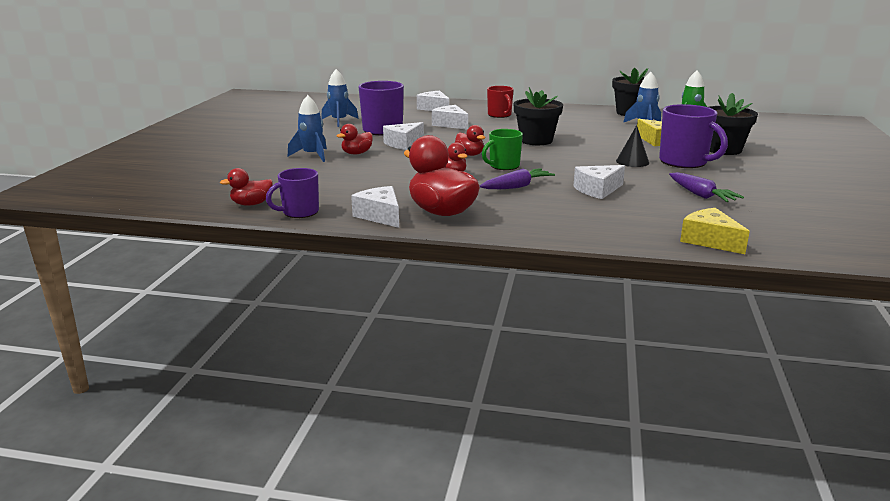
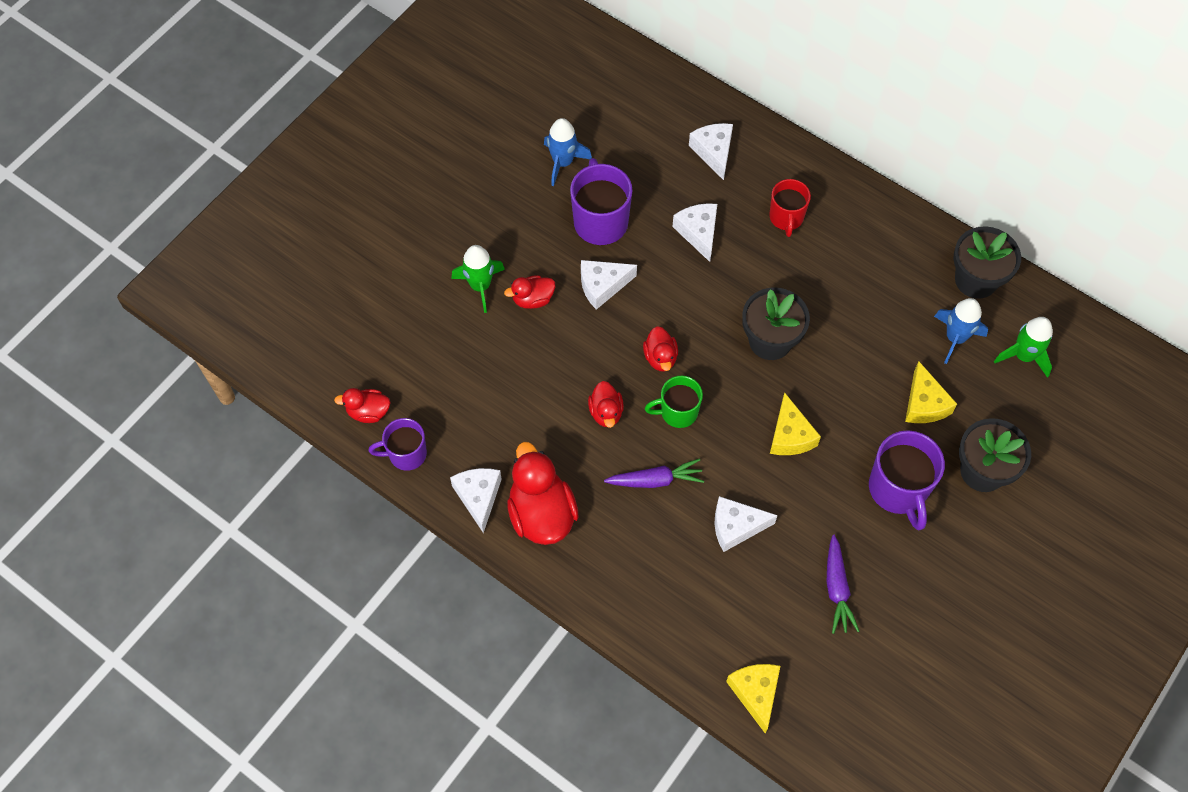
camera: 25 degrees right, 40 degrees up
(312, 155) = (480, 286): blue rocket -> green rocket
(590, 160) = (790, 435): none -> yellow cheese
(632, 162) = (837, 462): black cone -> none

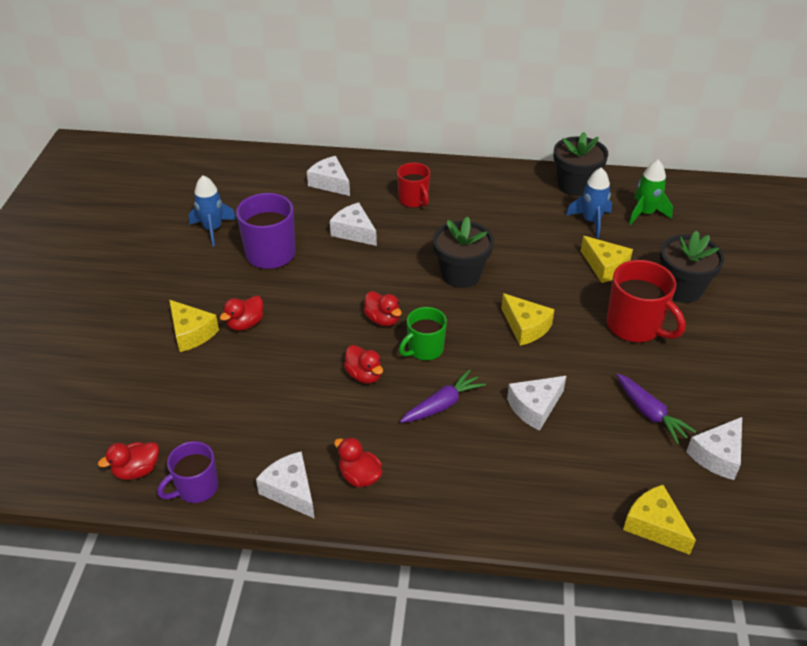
camera: 30 degrees left, 20 degrees down
(480, 286) = (191, 333): green rocket -> yellow cheese
(541, 514) = (359, 476): red duck -> red duck, size x0.54
(602, 286) = (300, 292): white cheese -> white cheese (717, 455)
(898, 490) = (635, 326): purple mug -> red mug

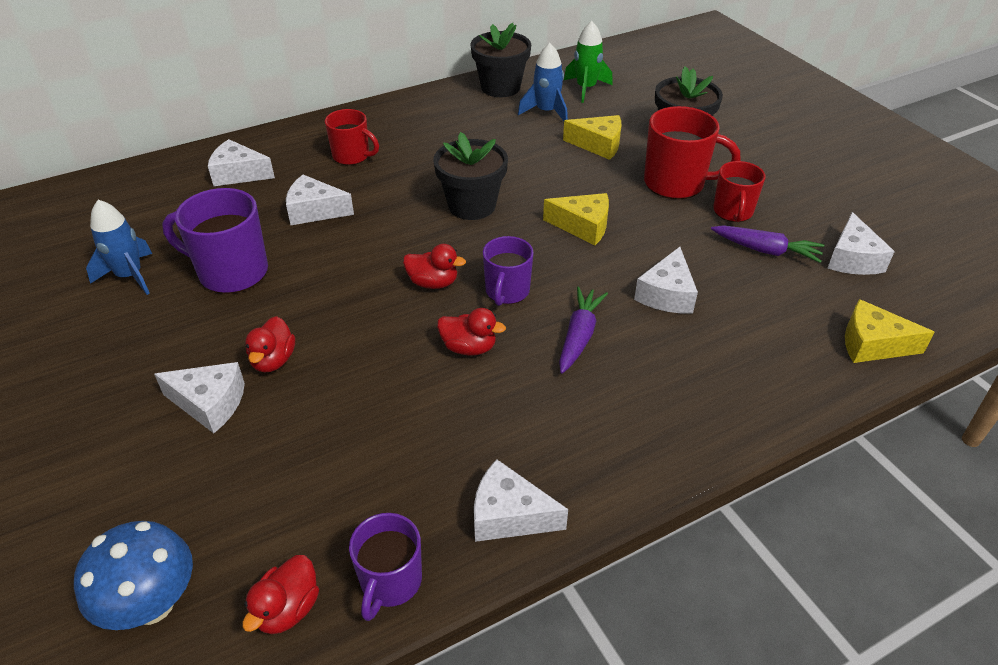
camera: 35 degrees left, 0 degrees up
(81, 429) = (152, 604): none -> blue mushroom
(191, 333) = (210, 403): yellow cheese -> white cheese
(359, 476) = (569, 454): red duck -> none
(424, 349) = (507, 292): green mug -> purple mug
(657, 370) = (733, 212): none -> red mug

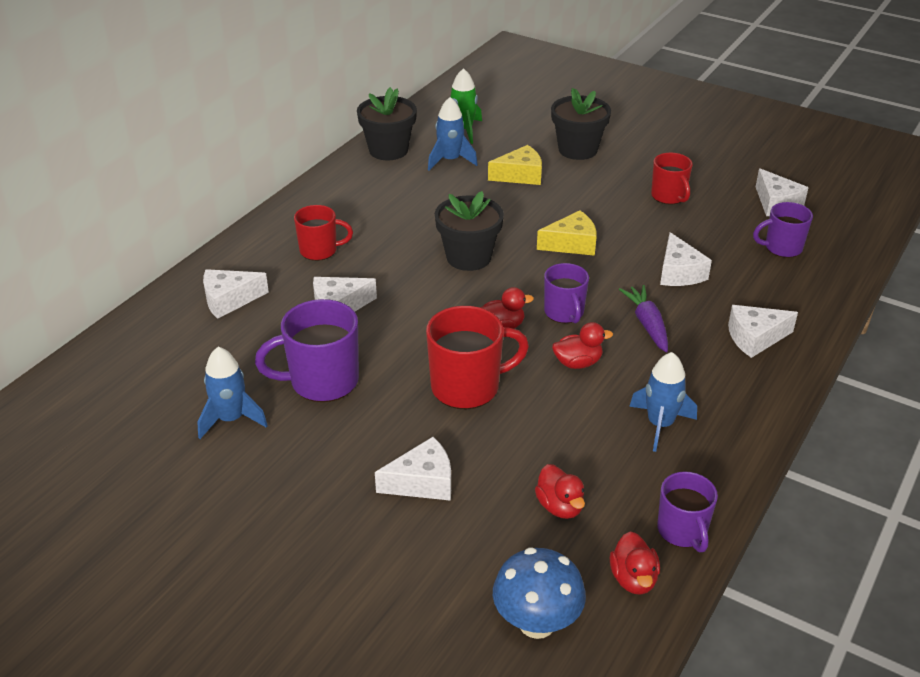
camera: 30 degrees left, 5 degrees down
(273, 360) = (437, 432): red duck -> red duck (560, 507)
(486, 449) = (660, 425): none -> blue rocket
(509, 515) = (716, 457): white cheese -> white cheese (755, 338)
(676, 183) = (609, 188): red mug -> red mug (467, 387)
(765, 250) = (716, 217): purple carrot -> none
(813, 309) = (782, 248): none -> purple mug
(872, 344) = (836, 258): yellow cheese -> none

